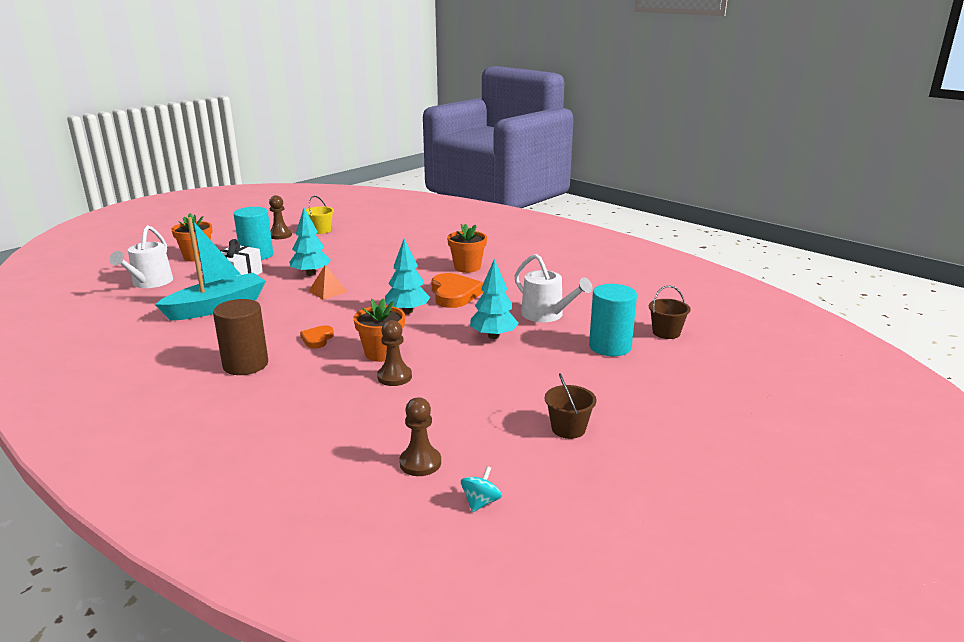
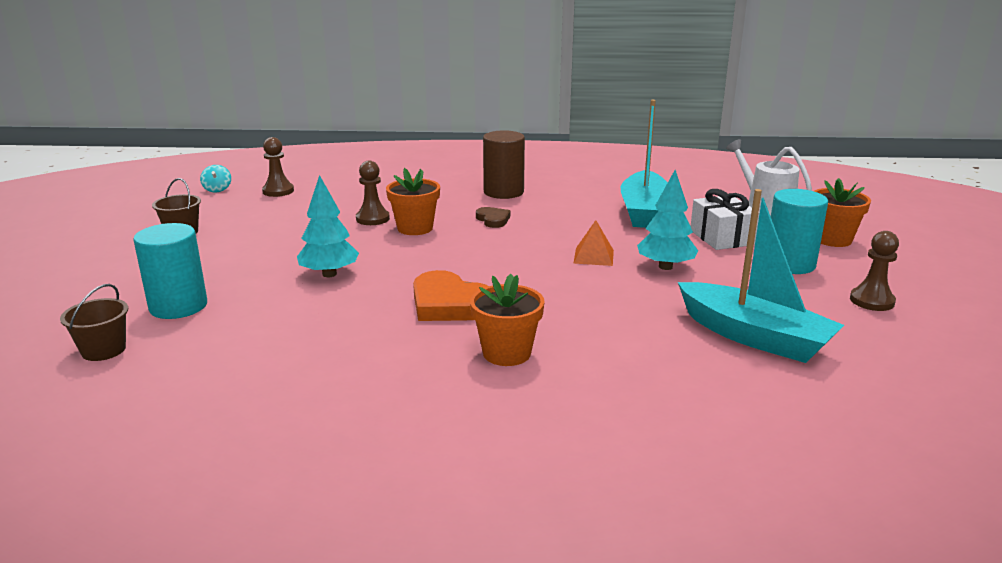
camera: 140 degrees right, 0 degrees up
(317, 339) = (493, 220): orange heart -> brown heart
(321, 230) = (862, 333): yellow bucket -> none
(360, 241) = (754, 337): none -> turquoise boat
(407, 311) = (464, 267): turquoise tree -> none
(546, 315) = (293, 318): white watering can -> none

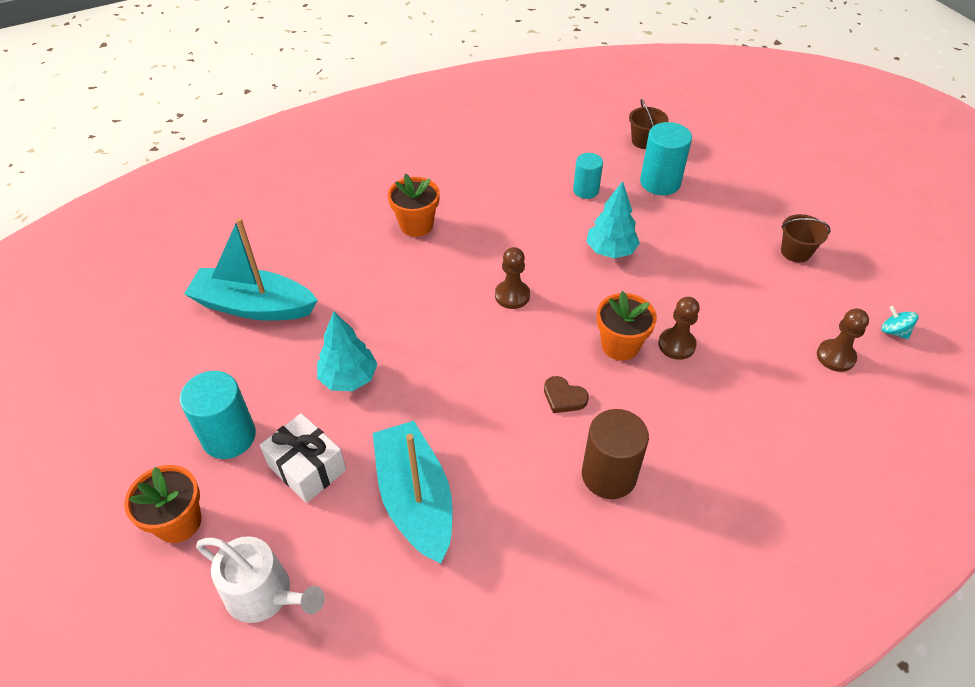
camera: 150 degrees right, 25 degrees up
(266, 324) = (586, 190): none -> turquoise cylinder
(449, 304) = (491, 255): orange heart -> none
(593, 256) = (422, 368): orange pyramid -> none
(872, 301) = (153, 397): brown pawn -> brown pawn (512, 295)

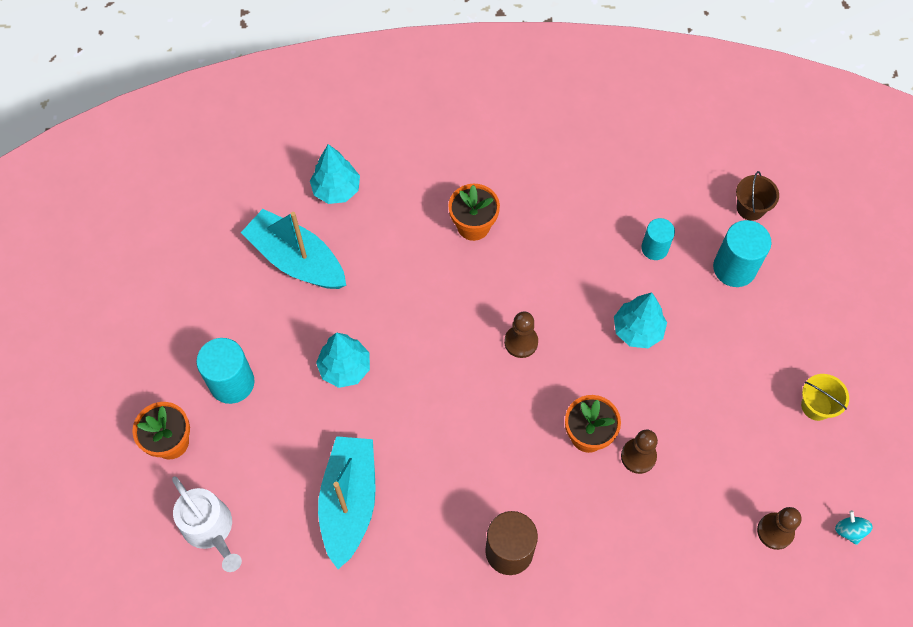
camera: 25 degrees right, 15 degrees up
(269, 240) = (336, 190): none -> turquoise tree
(307, 468) = (279, 438): white gift -> none
(564, 397) = (511, 464): brown heart -> none
(795, 252) = (816, 406): brown bucket -> yellow bucket

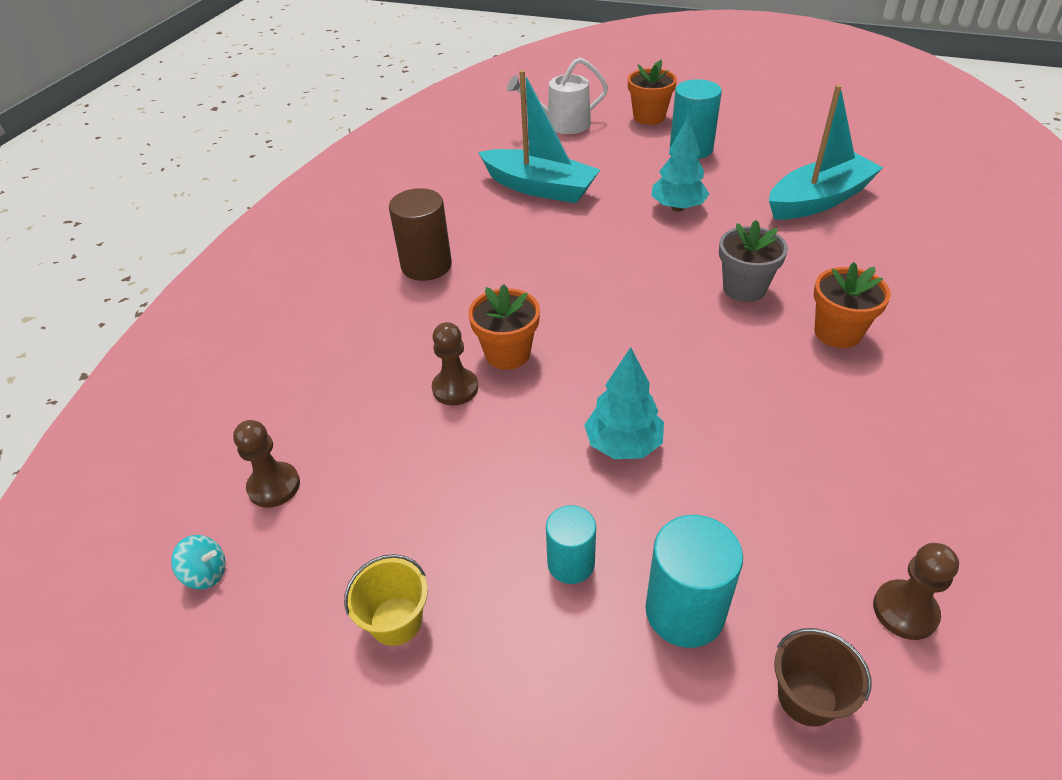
camera: 115 degrees right, 20 degrees down
(336, 190) = (911, 239): turquoise tree -> none
(444, 293) = (744, 288): none -> grey flower pot
(521, 342) = (654, 331): brown pawn -> brown pawn (905, 611)
(654, 248) = (754, 512): turquoise cylinder -> turquoise cylinder (571, 563)

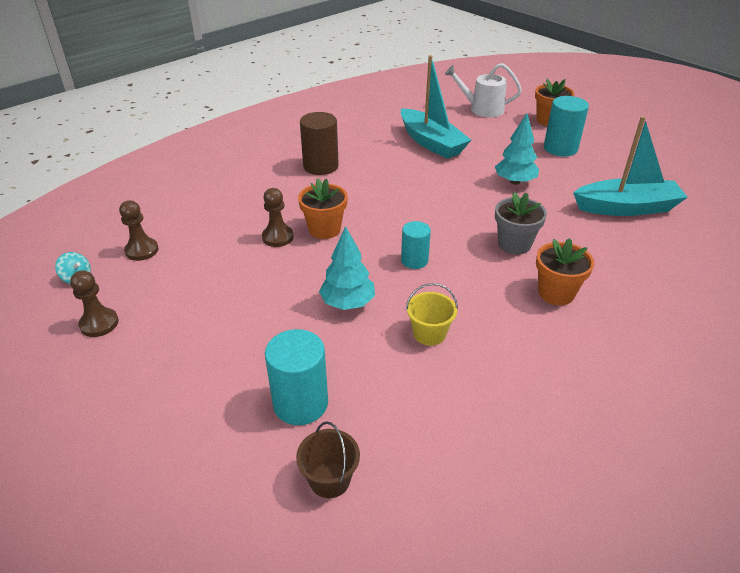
camera: 25 degrees right, 5 degrees down
(396, 621) = (144, 338): yellow bucket -> yellow bucket (429, 333)
(571, 563) = (259, 351): turquoise cylinder -> turquoise cylinder (414, 260)
(905, 611) = (438, 466): brown pawn -> brown pawn (99, 324)

